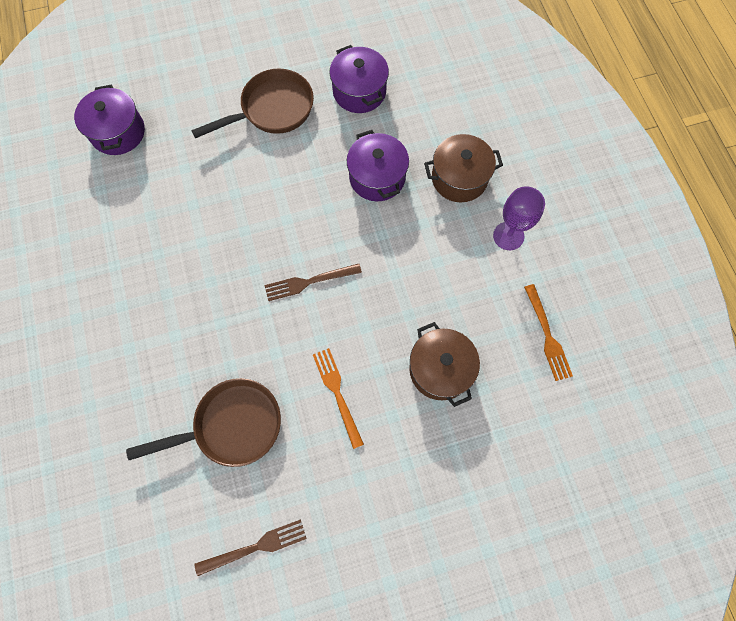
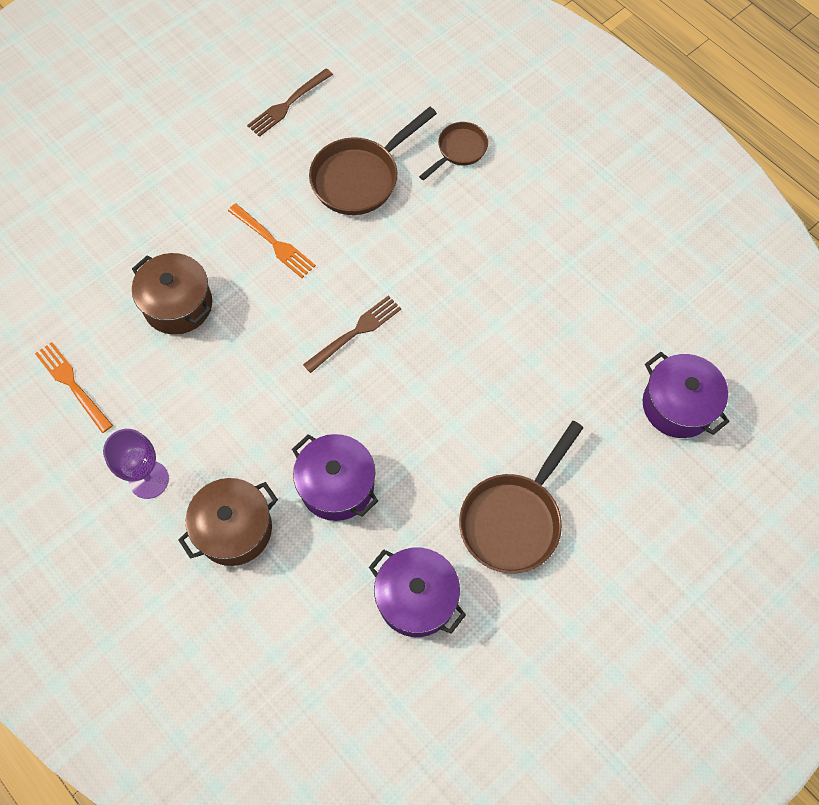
camera: 155 degrees right, 5 degrees down
(130, 413) = (459, 150): none -> brown pan

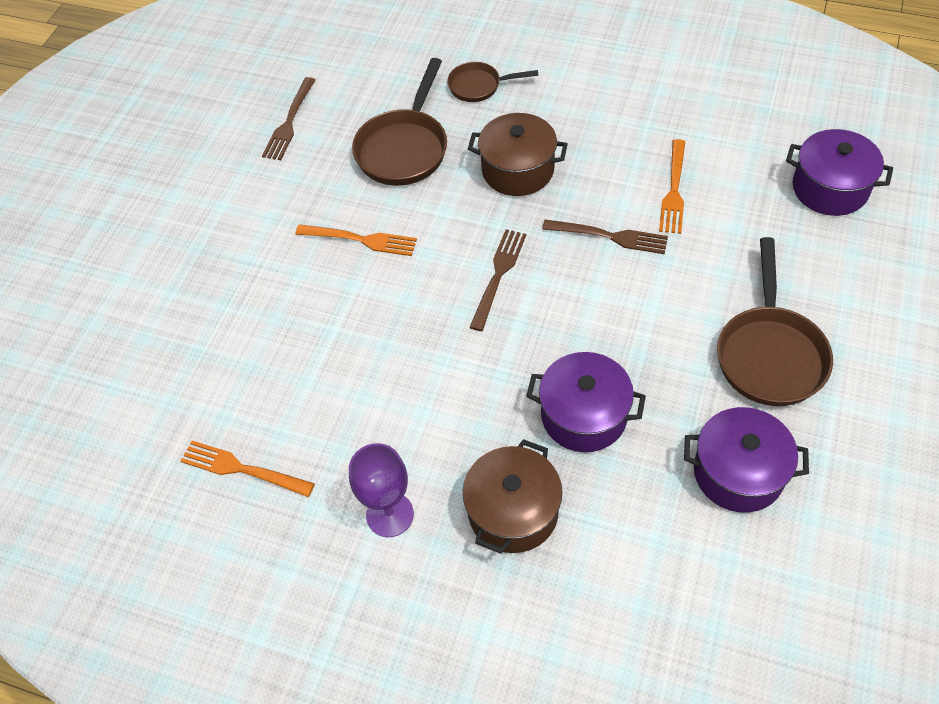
camera: 25 degrees left, 10 degrees down
(178, 305) = (303, 339): brown pot -> brown pot (518, 170)
(459, 150) = (479, 86): brown pan -> brown pan turned 105 degrees counterclockwise
(465, 347) = (609, 236): none -> brown fork
(547, 335) = (674, 190): none -> orange fork

